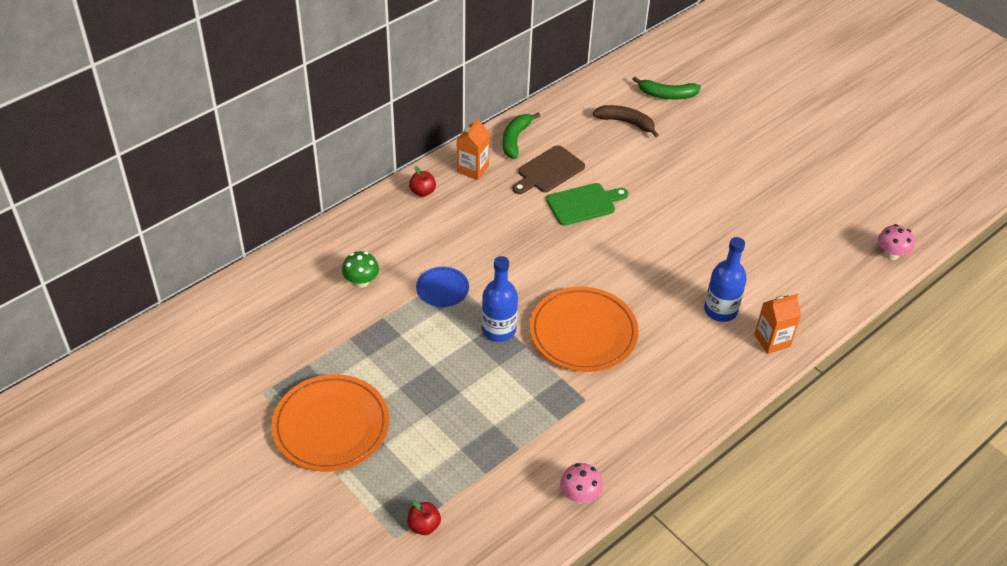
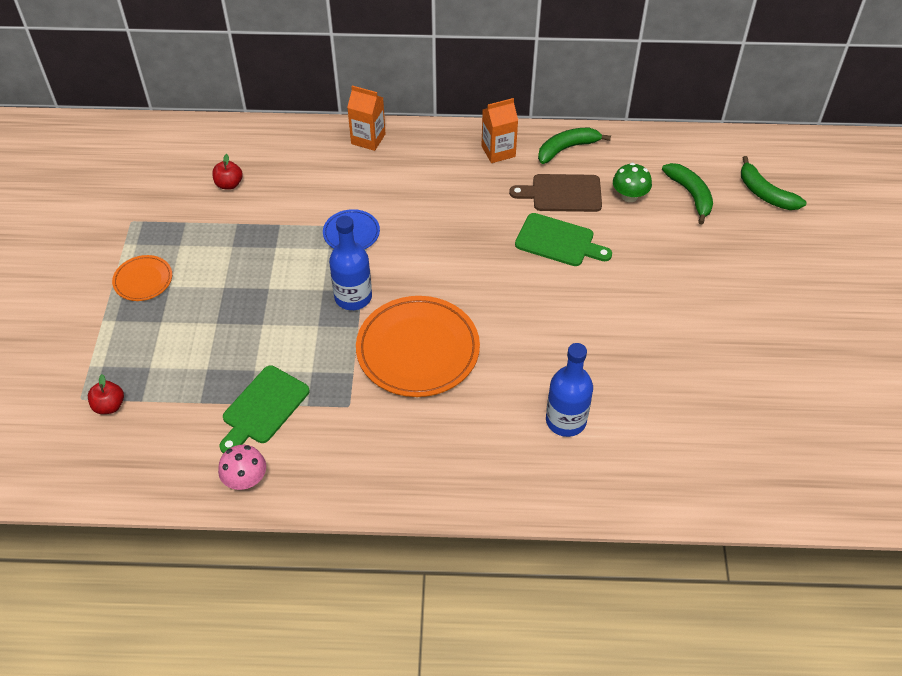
camera: 45 degrees right, 5 degrees up
(331, 426) = (143, 280): orange plate -> orange plate, size x0.50
(361, 281) = (299, 185): green mushroom -> green mushroom (629, 196)
(422, 192) = (433, 145): red apple -> red apple (229, 184)
(532, 443) = (263, 408): none -> green cutting board
(626, 122) = (690, 195): brown banana -> green banana
(772, 340) = (581, 484): orange carton -> orange carton (368, 139)
(891, 254) = (818, 497): pink mushroom -> none

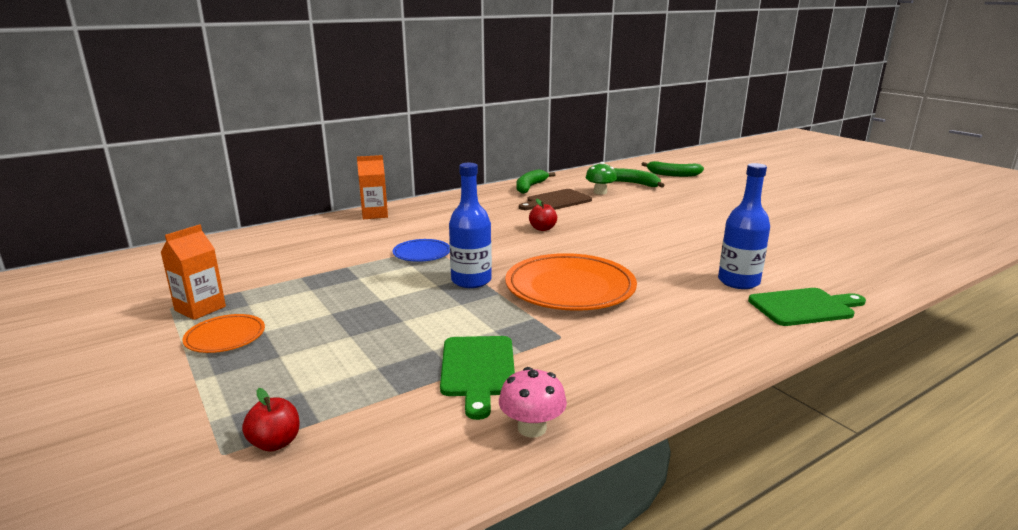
camera: 35 degrees left, 30 degrees down
(229, 184) = (267, 261): red apple -> red apple (542, 229)
(498, 151) = (485, 197): orange carton -> orange carton (200, 308)
(558, 241) = (587, 216): green cutting board -> green cutting board (804, 307)

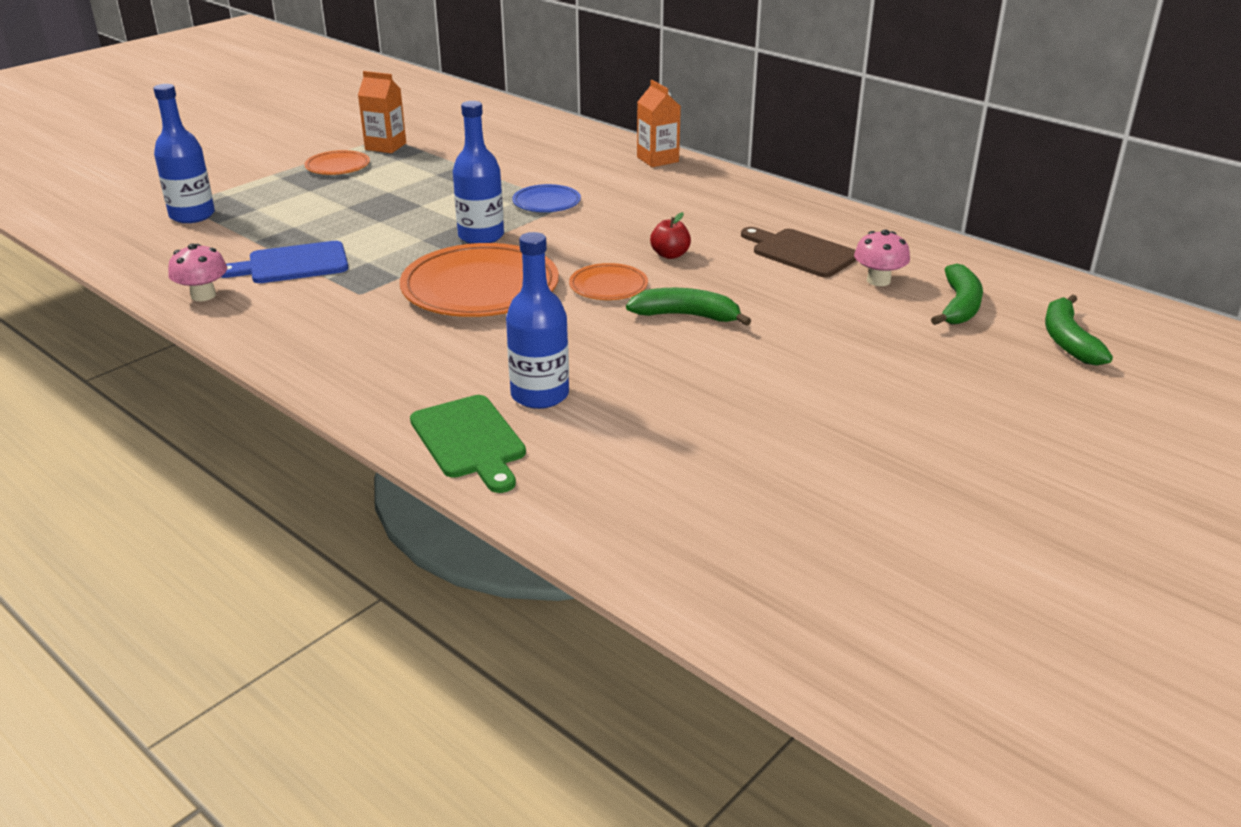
camera: 75 degrees right, 10 degrees up
(275, 443) = (192, 215): red apple -> blue bottle
(478, 370) = (292, 264): green cutting board -> blue cutting board
(530, 187) = (855, 228): green banana -> green banana (687, 316)
(583, 249) = (608, 286): none -> orange plate
(600, 192) = (878, 280): green mushroom -> pink mushroom

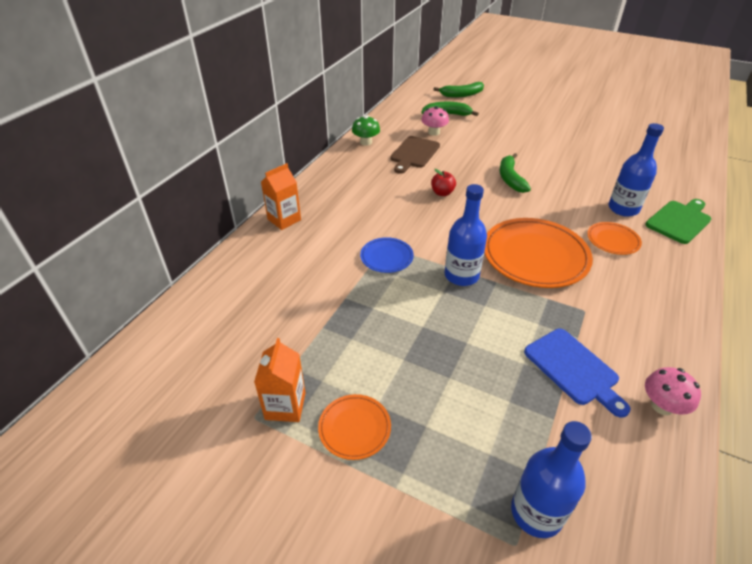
camera: 105 degrees left, 10 degrees up
(608, 286) = (496, 208): orange plate -> orange plate (613, 240)
(851, 222) = (366, 142): none -> green mushroom

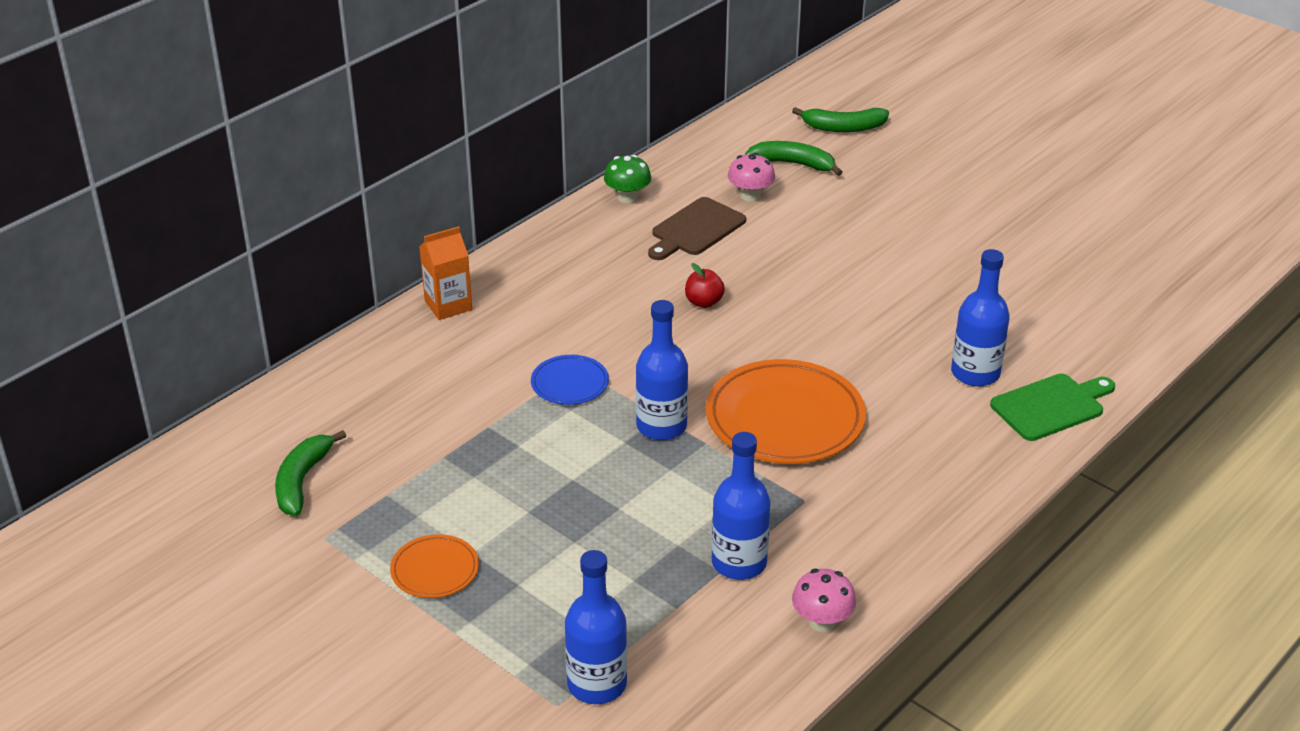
camera: 15 degrees right, 5 degrees down
(285, 406) = (364, 533): orange carton -> none
(510, 178) = (827, 296): green banana -> green banana (302, 481)
(574, 369) = (739, 563): blue cutting board -> blue bottle
(613, 240) = (919, 417): orange plate -> none

